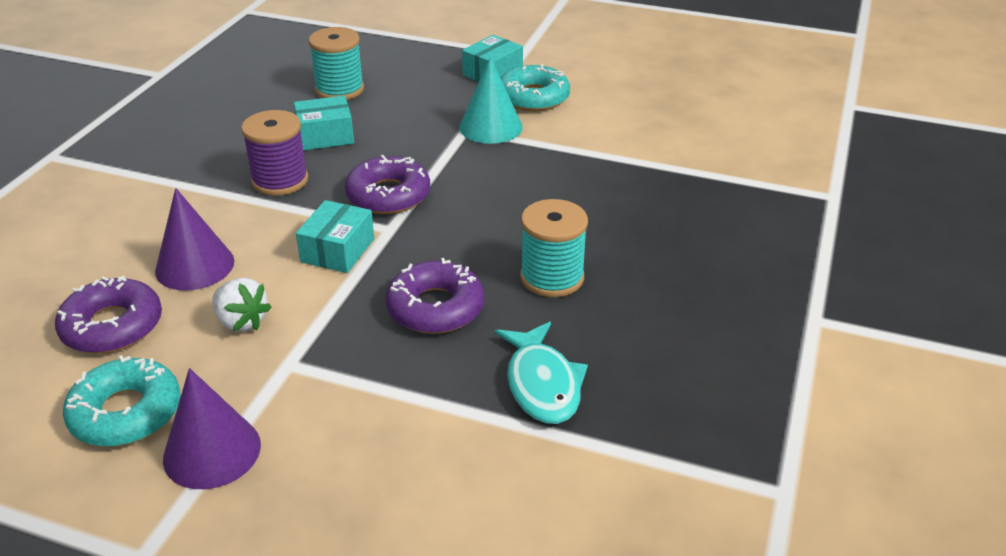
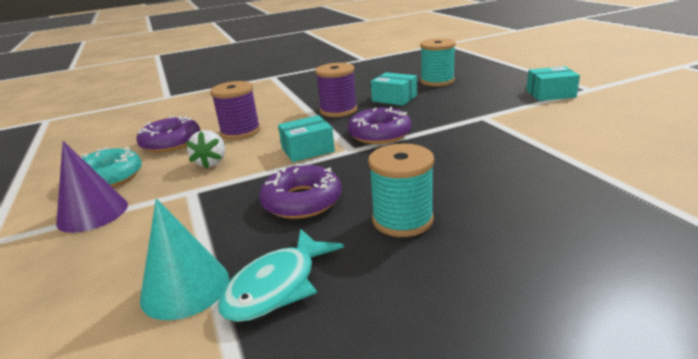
camera: 50 degrees right, 10 degrees down
(195, 266) = (240, 132): purple cone -> purple spool
(490, 127) = (503, 120): turquoise cone -> turquoise cone (185, 287)
(533, 97) = (562, 112): turquoise donut -> none

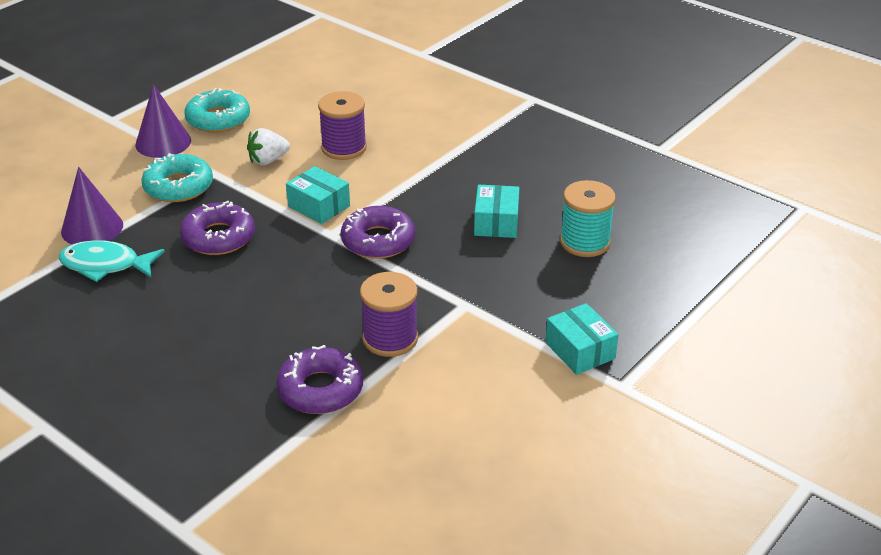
camera: 60 degrees right, 10 degrees up
(171, 142) = (301, 117): purple donut -> purple donut (320, 389)
(185, 213) = (178, 186): none -> turquoise donut
(185, 287) = (92, 228): turquoise cone -> purple cone
(338, 110) = (434, 192): purple spool -> purple spool (390, 339)
(402, 220) = (207, 299): turquoise spool -> none

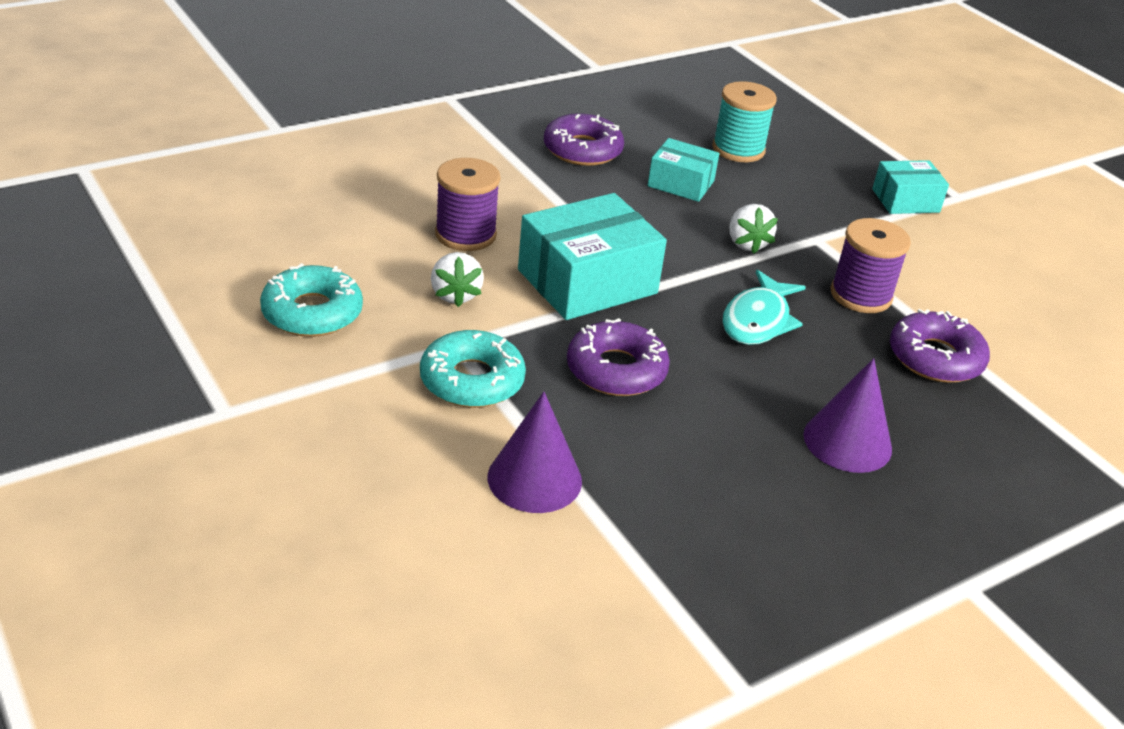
camera: 75 degrees left, 0 degrees up
(105, 265) = (636, 479): turquoise fish -> turquoise fish (758, 320)
(163, 142) = (339, 373): purple cone -> purple cone (847, 441)
(319, 206) = (587, 281): turquoise box -> turquoise box, size x1.75
(378, 241) = (680, 259): purple donut -> purple donut (582, 150)
(427, 269) = (746, 243): none -> white strawberry

